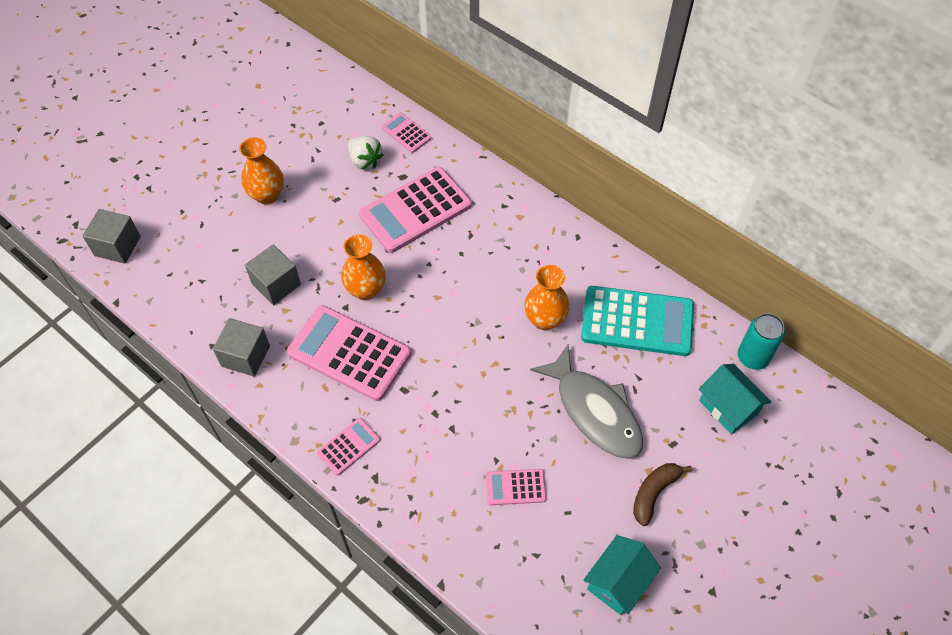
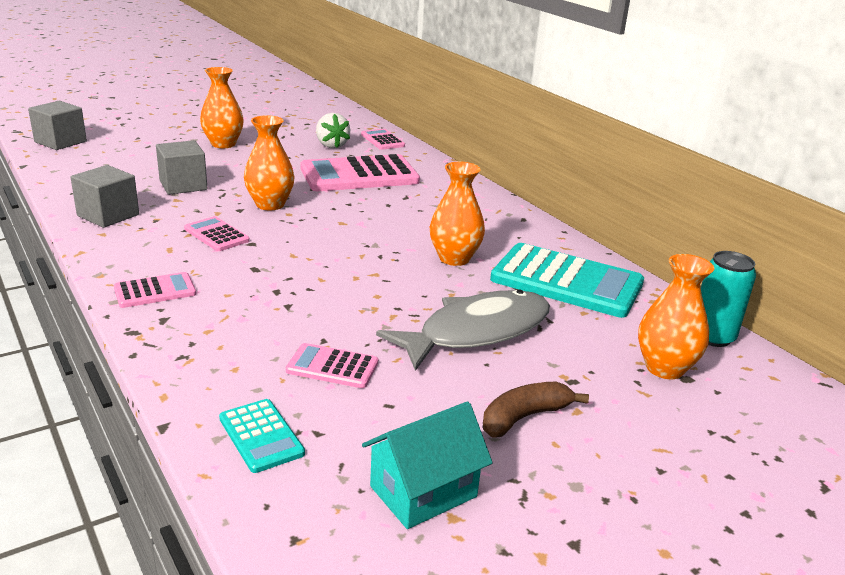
camera: 15 degrees right, 30 degrees down
(349, 353) = (216, 235): pink calculator -> pink calculator, size x0.49
(504, 571) = (261, 436): none -> turquoise calculator
(594, 411) = (476, 332): grey fish -> grey fish turned 105 degrees counterclockwise
(728, 407) = (664, 368): turquoise house -> orange vase

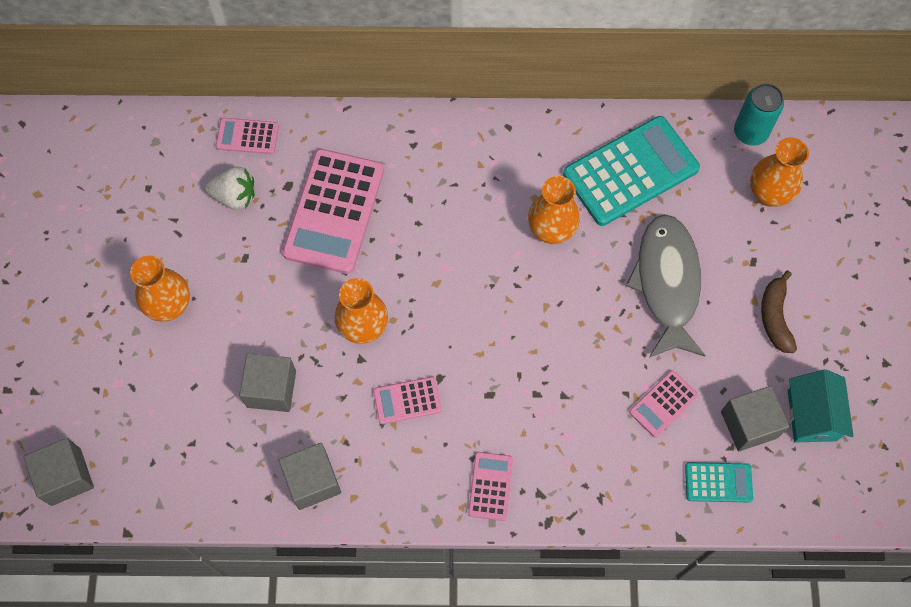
camera: 55 degrees left, 40 degrees up
(362, 438) = (749, 424): none -> grey cube

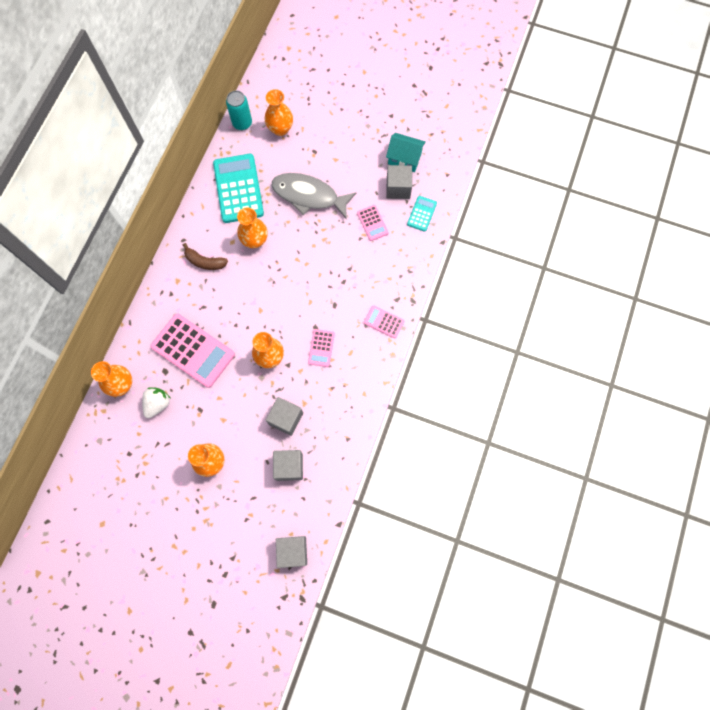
camera: 70 degrees left, 5 degrees up
(247, 136) = (122, 385): pink calculator -> orange vase
(312, 481) = (347, 412): grey cube -> grey cube (289, 467)
(775, 317) = (348, 154): brown banana -> brown banana (205, 262)

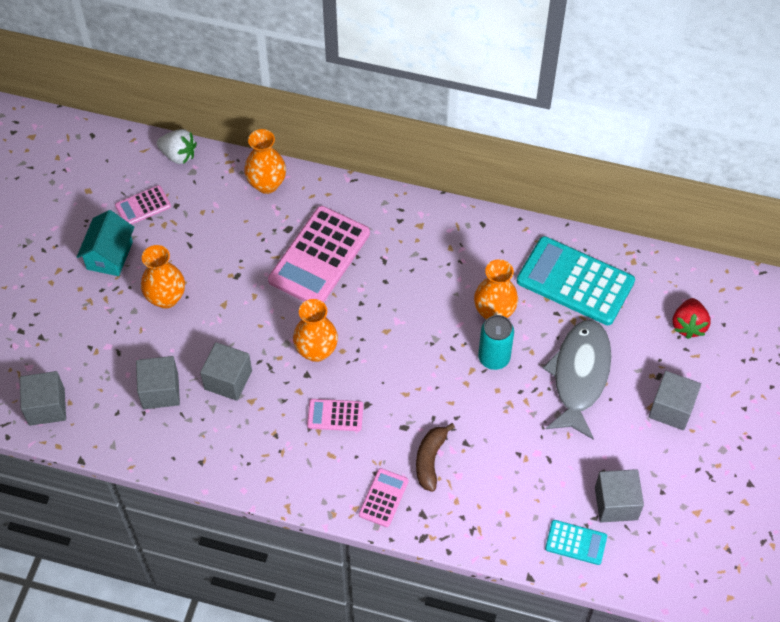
camera: 85 degrees right, 15 degrees down
(158, 404) = (243, 227): white strawberry -> white strawberry (178, 155)
(205, 262) = (452, 254): brown banana -> brown banana (430, 460)
(238, 188) = (575, 281): turquoise calculator -> turquoise calculator turned 135 degrees counterclockwise
(242, 123) = (687, 273): turquoise can -> turquoise can (494, 358)
(280, 129) = (688, 325): orange vase -> red strawberry
(338, 148) = (671, 409): none -> grey cube
(372, 223) = (547, 469): pink calculator -> pink calculator (143, 206)
(404, 159) = (672, 510): turquoise house -> turquoise house (109, 255)

